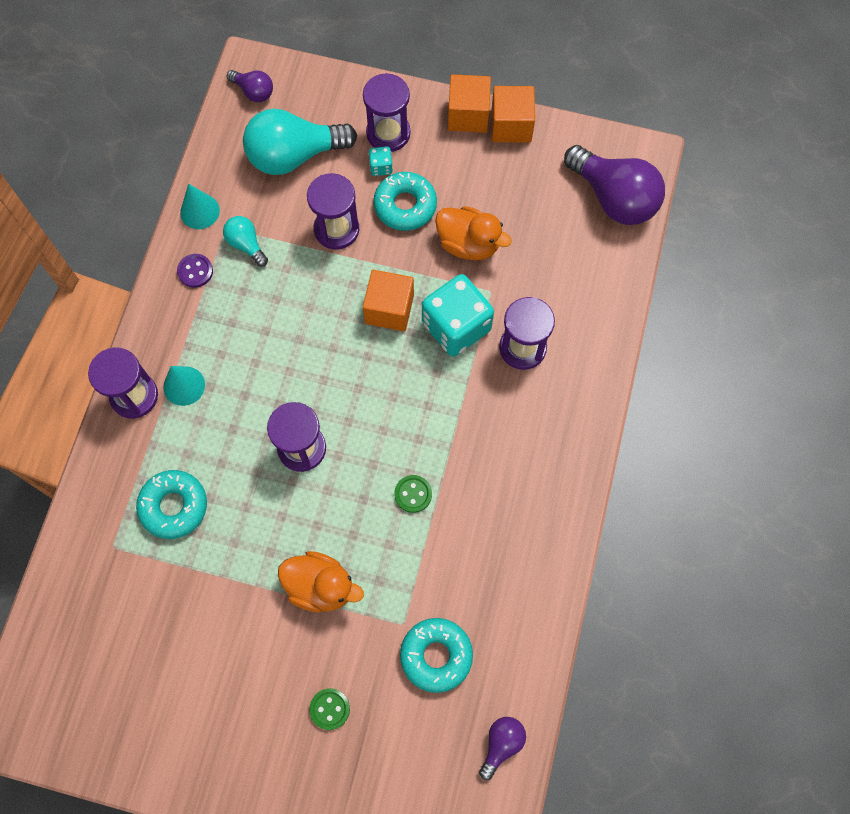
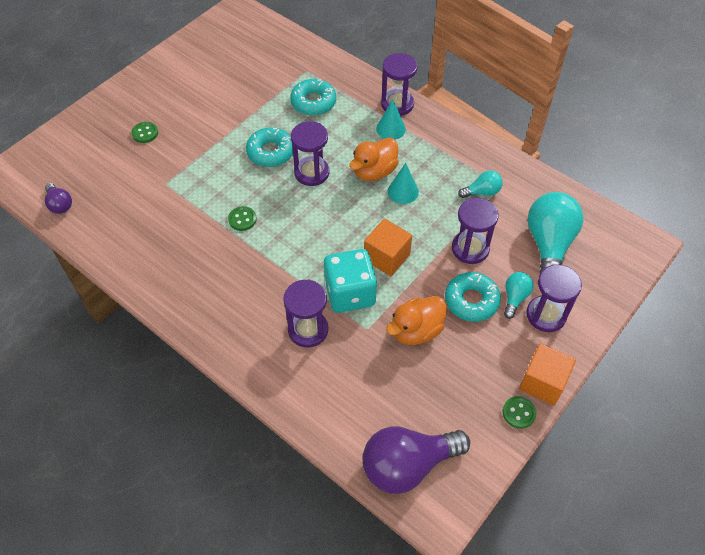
camera: 115 degrees right, 15 degrees down
(195, 271) = (473, 158): purple button -> none
(200, 211) = (522, 175): turquoise cone -> turquoise cone (403, 191)
(254, 92) = (620, 239): purple light bulb -> none
(320, 586) = (217, 152): orange duck -> orange duck (374, 172)
(381, 167) = (515, 298): turquoise dice -> turquoise light bulb
(436, 655) = (134, 193): turquoise donut -> turquoise donut (271, 152)
(511, 125) = (519, 413): orange cube -> green button

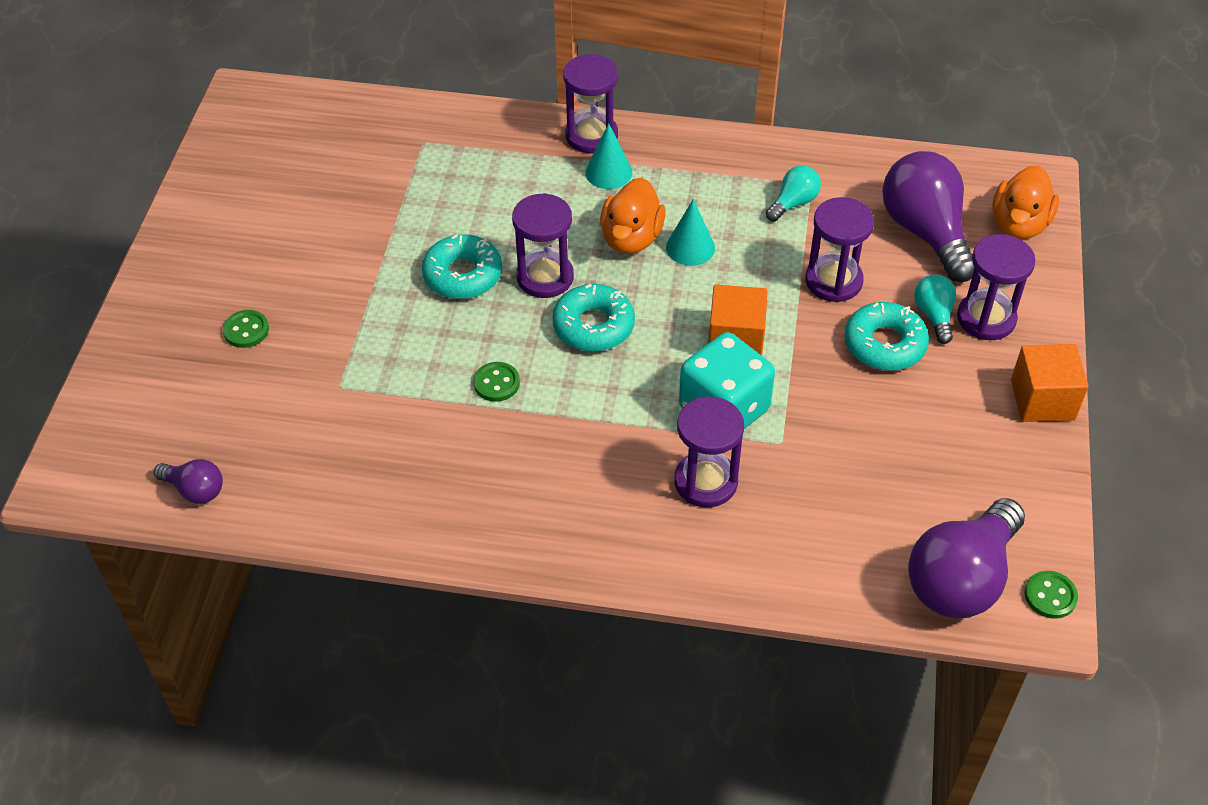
camera: 30 degrees left, 5 degrees down
(313, 102) = (469, 181): turquoise donut -> turquoise donut (593, 326)
(416, 331) = (845, 414): orange duck -> orange duck (1019, 225)
(519, 413) = (1042, 449): green button -> green button (1050, 596)
(548, 245) = (925, 232): turquoise light bulb -> purple light bulb

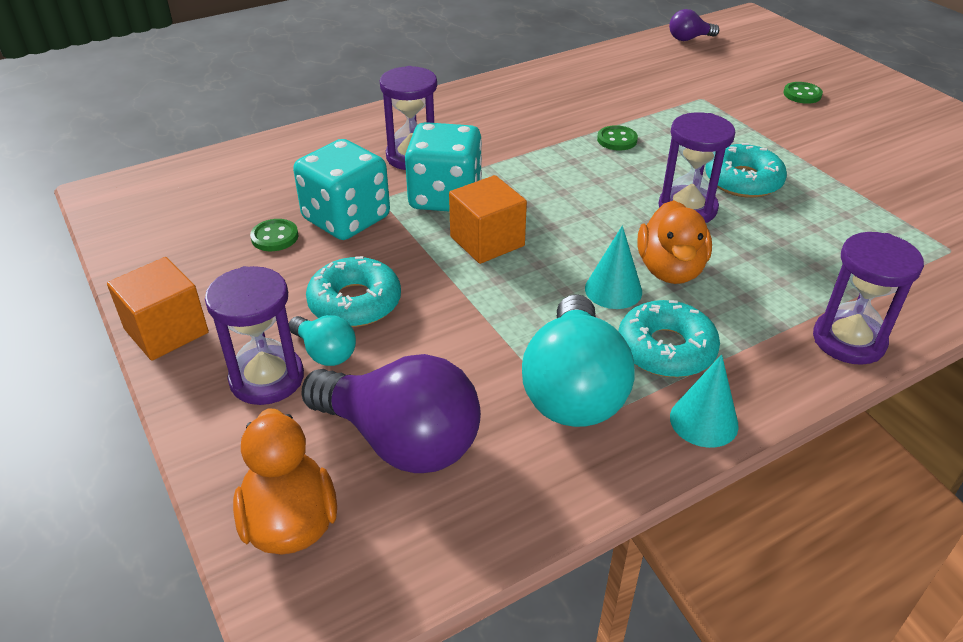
camera: 140 degrees right, 10 degrees down
(593, 326) = (605, 198): turquoise donut -> turquoise donut (666, 349)
(608, 172) = (776, 314): turquoise cone -> turquoise cone (703, 421)
(631, 238) = (670, 270): orange duck -> orange duck turned 150 degrees counterclockwise
(793, 203) = (573, 389): turquoise light bulb -> turquoise light bulb, size x2.03
(830, 435) = (346, 219): none -> turquoise dice
(833, 281) = (452, 332): purple hourglass -> none
(961, 579) = (182, 187): purple light bulb -> none
(1050, 596) = (105, 205): green button -> green button (275, 237)

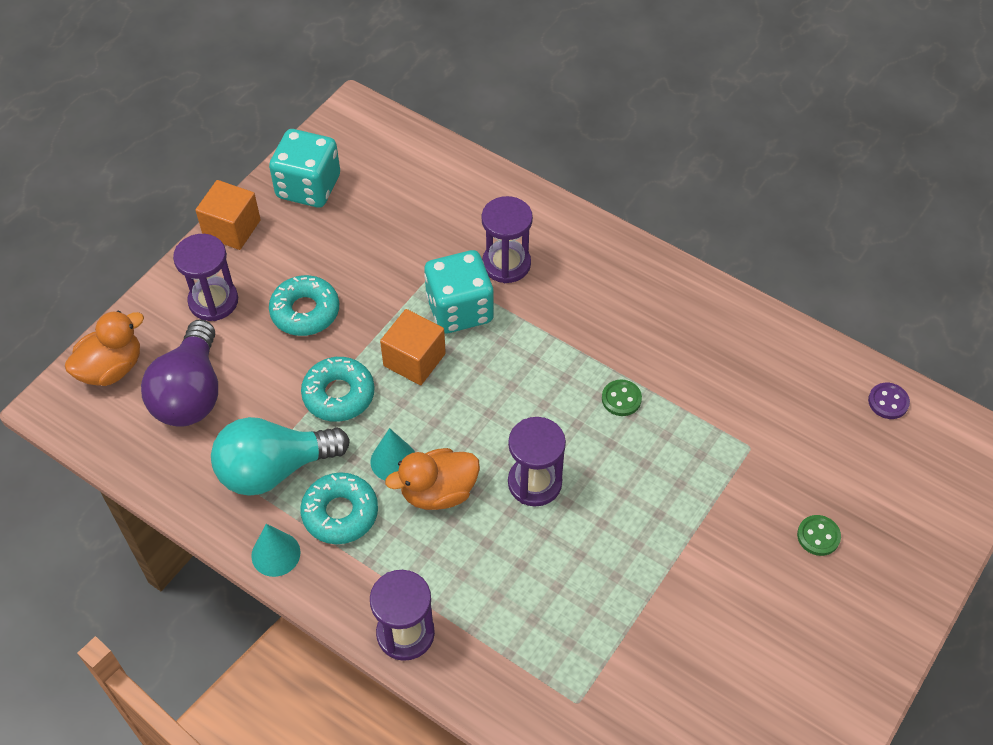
camera: 65 degrees right, 15 degrees up
(275, 237) = (354, 231): green button -> none
(325, 352) = (249, 319): turquoise light bulb -> none
(346, 219) = (397, 261): turquoise dice -> turquoise dice (308, 187)
(689, 39) = (888, 402): purple light bulb -> purple button
(743, 180) = (605, 516): turquoise donut -> turquoise donut (338, 394)

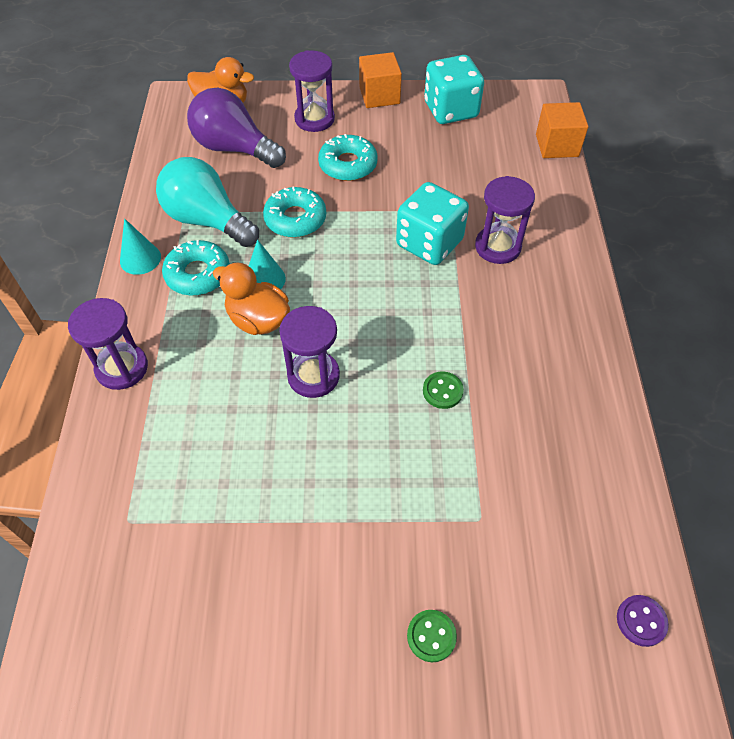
camera: 55 degrees right, 0 degrees up
(191, 393) = (234, 148): purple light bulb -> purple light bulb turned 60 degrees clockwise
(414, 360) = (361, 242): orange cube -> orange cube (557, 145)

